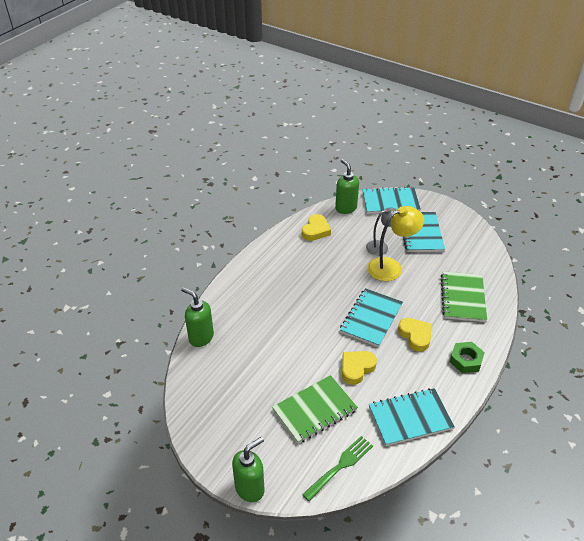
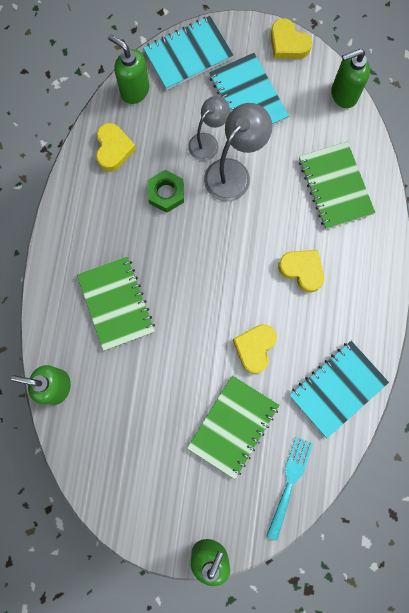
camera: 25 degrees left, 35 degrees up
(270, 307) = (116, 304): none -> green notebook
(340, 466) = (289, 483): green fork -> turquoise fork
(371, 318) = (242, 267): turquoise notebook -> none
(391, 267) = (233, 172): yellow lamp -> grey lamp
(462, 216) = (288, 43): none -> yellow heart
(466, 360) = (369, 281): green nut -> green nut (166, 193)
(490, 252) = (343, 95): none -> green soap dispenser

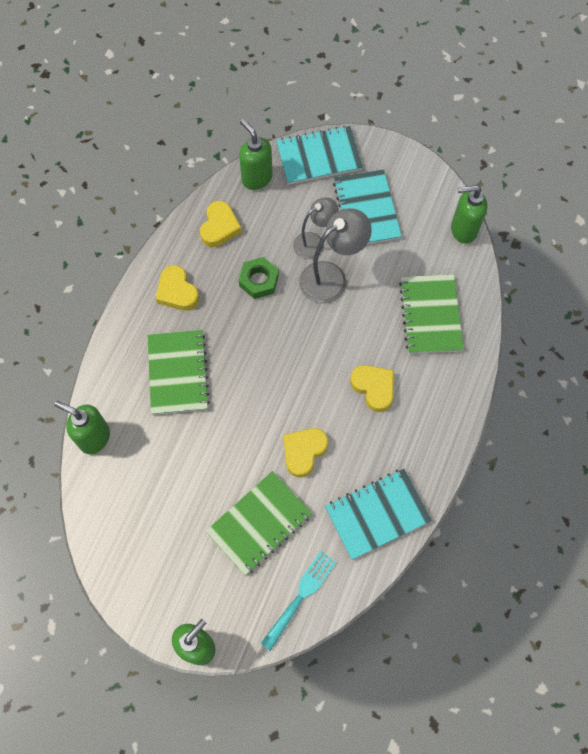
camera: 15 degrees right, 10 degrees down
(288, 43) = (421, 169): yellow heart -> yellow heart (177, 291)

